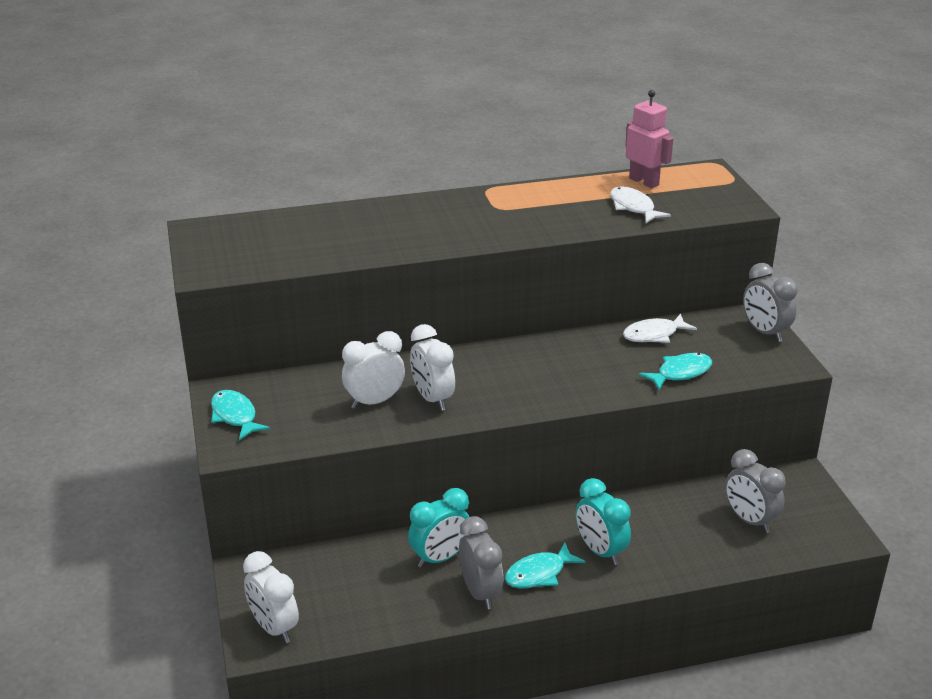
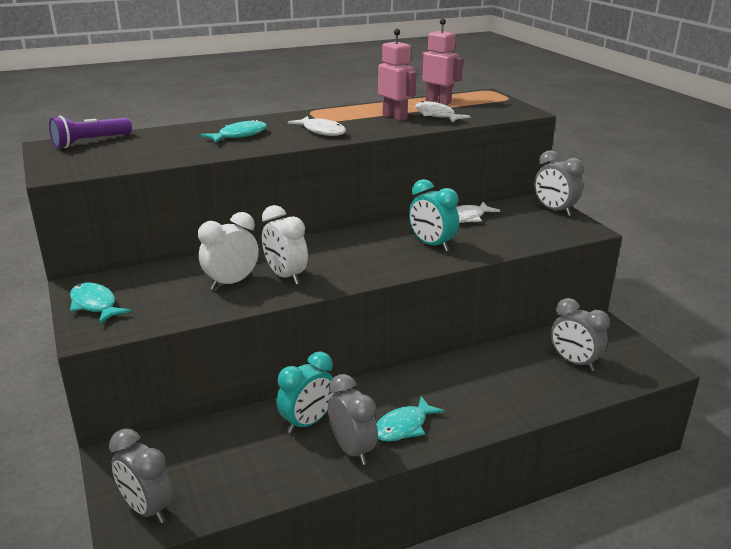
camera: 10 degrees left, 5 degrees down
(238, 226) = (90, 142): none -> purple flashlight
(274, 627) = (147, 509): white clock -> grey clock
(492, 226) = (322, 131): none -> white fish
(583, 207) = (395, 117): none -> pink robot
(600, 551) = (454, 401): turquoise clock -> turquoise clock (431, 245)
(680, 373) = (498, 242): turquoise fish -> turquoise fish (239, 135)

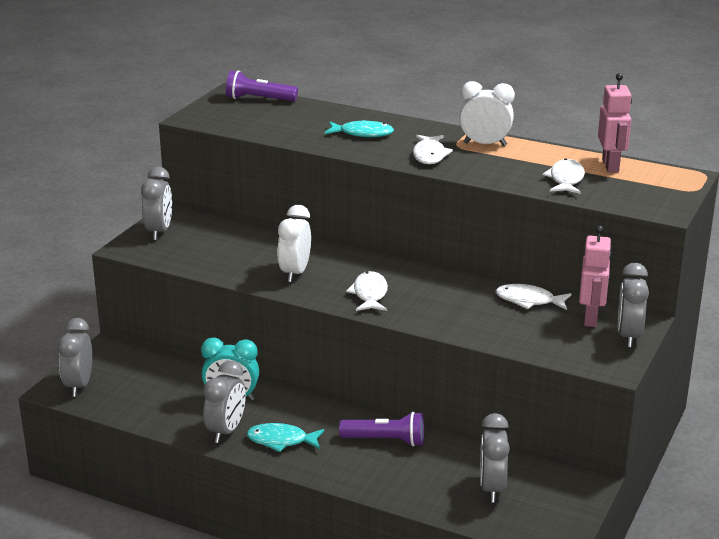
camera: 50 degrees right, 0 degrees up
(95, 305) = (159, 232): turquoise fish -> grey clock
(231, 283) = (255, 259): white clock -> white clock (485, 144)
(369, 262) = (369, 294): none -> white fish
(395, 117) = (525, 166): pink robot -> pink robot (591, 318)
(431, 245) = (446, 306): turquoise clock -> none
(463, 376) = (385, 440): none -> purple flashlight

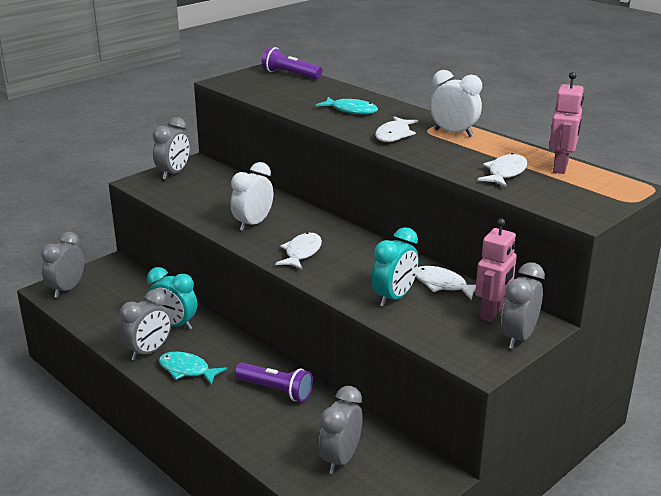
camera: 20 degrees right, 0 degrees up
(492, 321) = (394, 297): none -> turquoise clock

